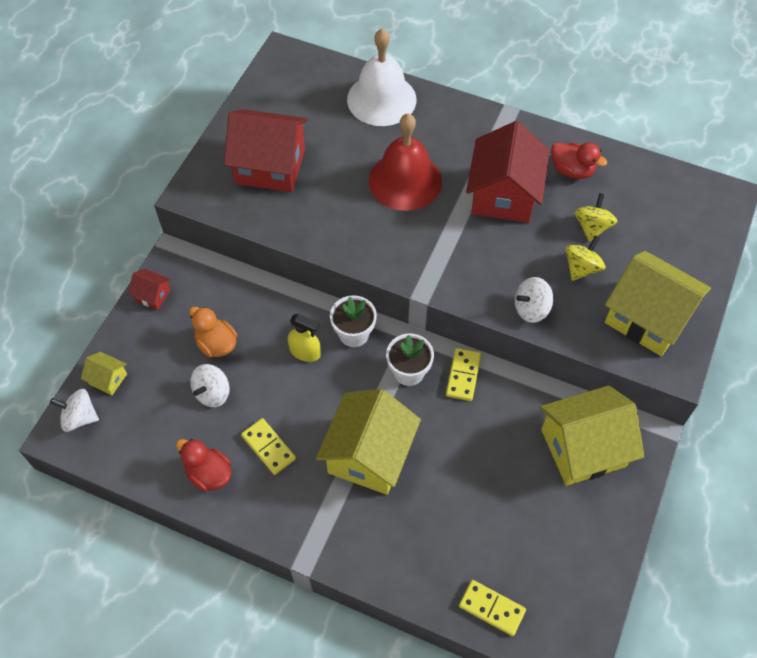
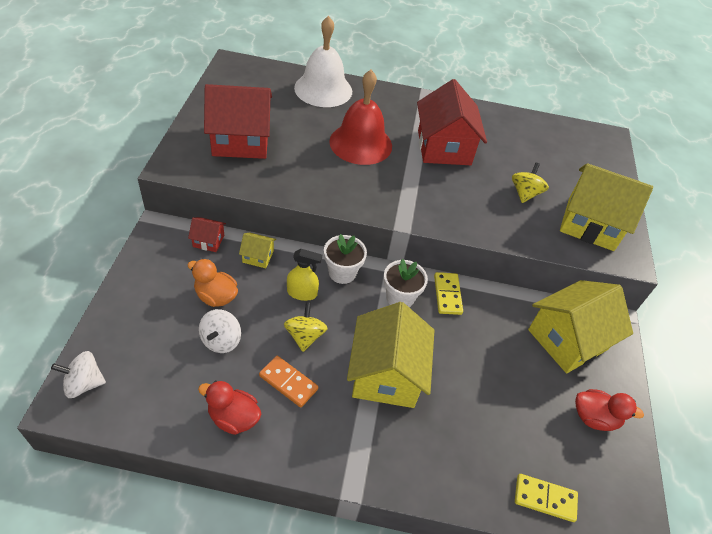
camera: 20 degrees left, 10 degrees down
(108, 379) = (110, 342): yellow house -> yellow house (258, 256)
(152, 295) = (144, 262): red house -> red house (208, 241)
(268, 447) = (288, 382): yellow domino -> orange domino
(531, 309) = (497, 227): white spinning top -> none
(572, 170) = (490, 127): red duck -> red duck (594, 418)
(592, 227) = (521, 164): yellow spinning top -> yellow spinning top (305, 336)

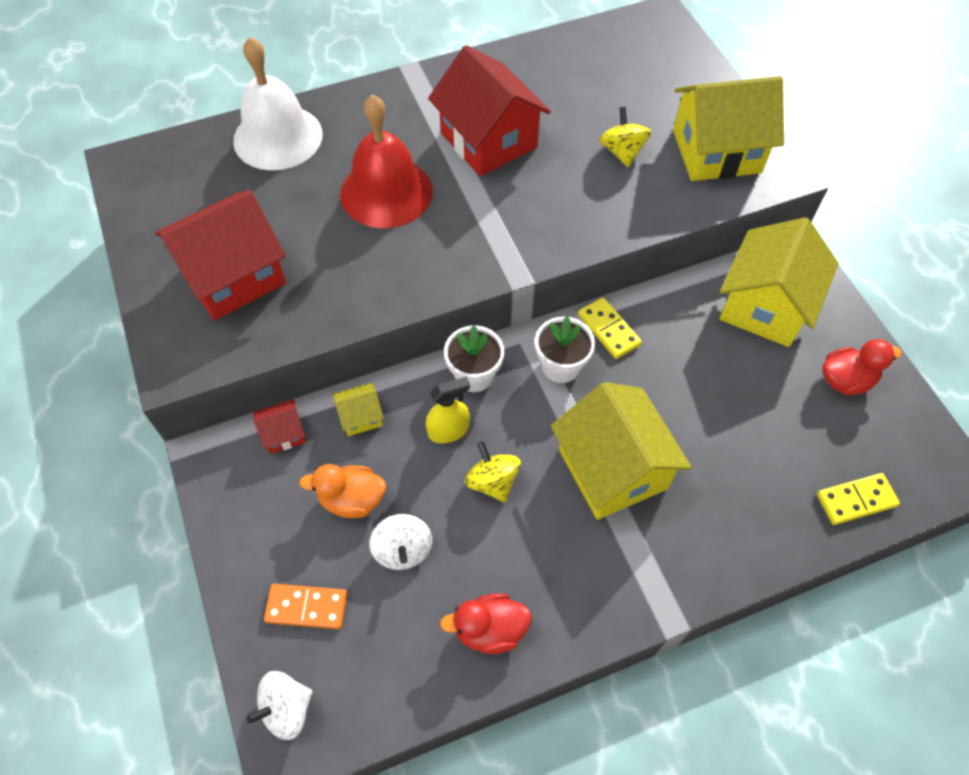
camera: 25 degrees left, 10 degrees up
(288, 382) = (517, 549): orange domino -> orange domino (306, 607)

